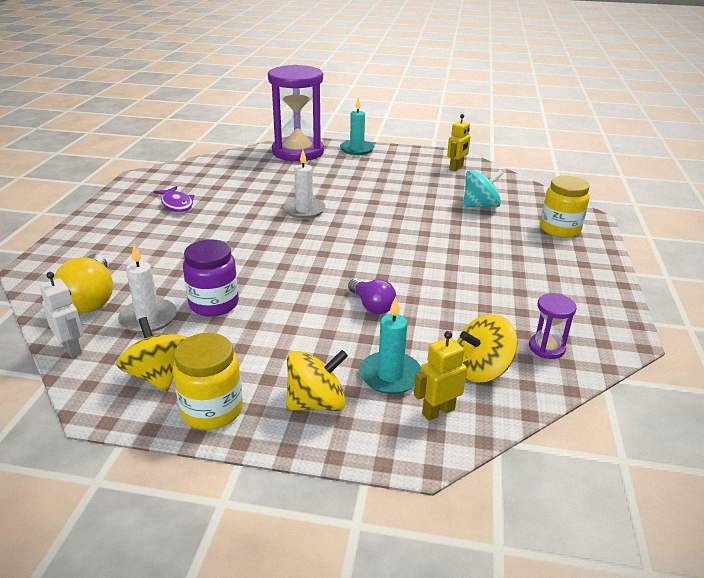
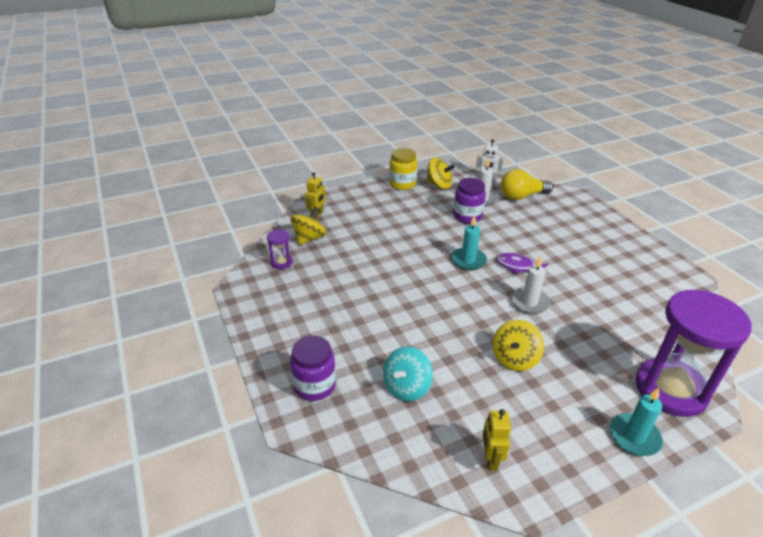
camera: 145 degrees right, 5 degrees up
(91, 298) = (522, 196): yellow light bulb -> yellow light bulb turned 60 degrees counterclockwise
(176, 204) = (612, 265): purple fish -> purple fish (518, 266)
(316, 403) = (368, 200): yellow spinning top -> yellow spinning top (514, 358)
(371, 306) = (392, 247): purple light bulb -> none
(390, 375) = (349, 220): turquoise candle -> turquoise candle (468, 260)
(560, 229) = (315, 385): yellow jar -> purple jar

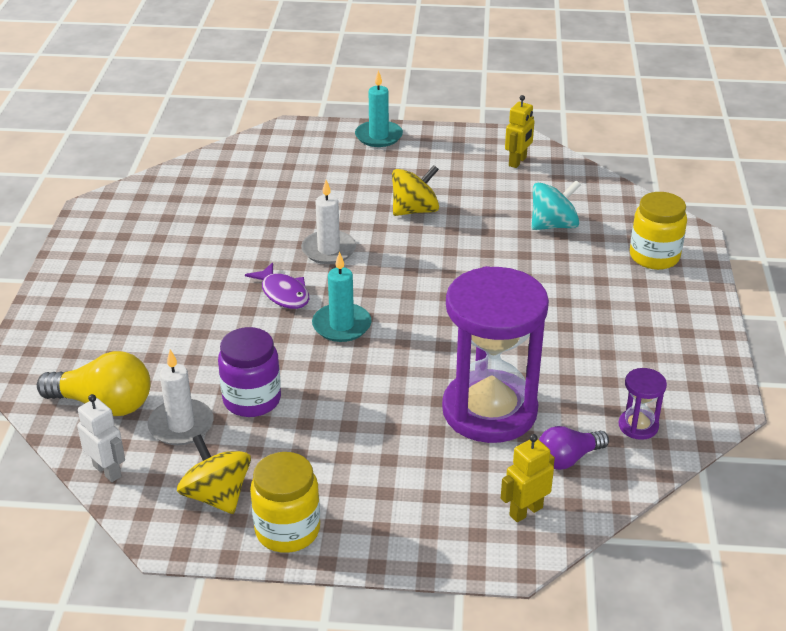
camera: 150 degrees left, 0 degrees up
(309, 238) = (568, 458): yellow spinning top -> purple light bulb
(315, 385) = (654, 257): purple jar -> yellow jar
(670, 389) = (298, 147): purple hourglass -> purple hourglass (489, 410)

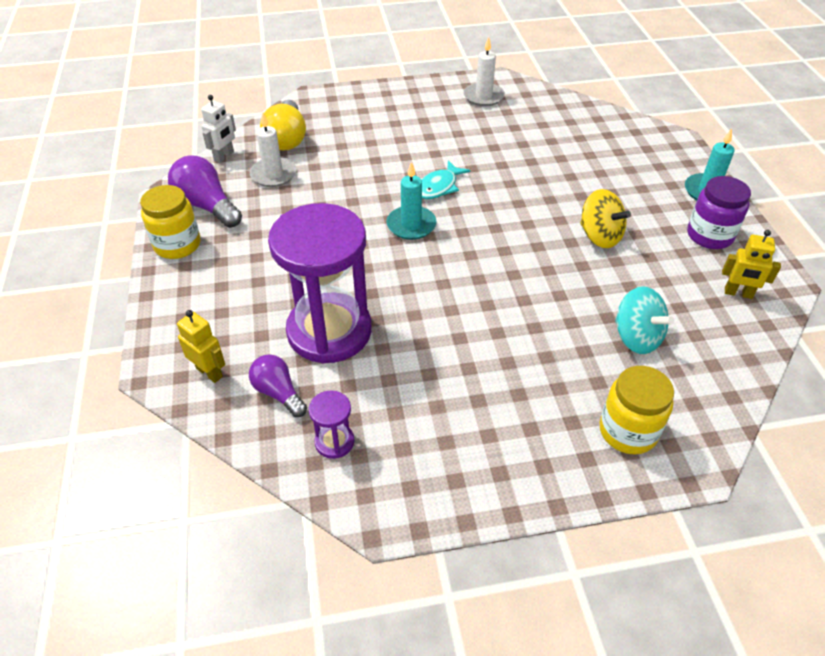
camera: 75 degrees right, 10 degrees up
(217, 496) = (207, 206): yellow spinning top -> purple light bulb
(252, 400) = (308, 199): purple jar -> purple jar (709, 235)
(283, 293) = (439, 187): purple fish -> turquoise fish
(328, 250) = (509, 198): white candle -> white candle (483, 96)

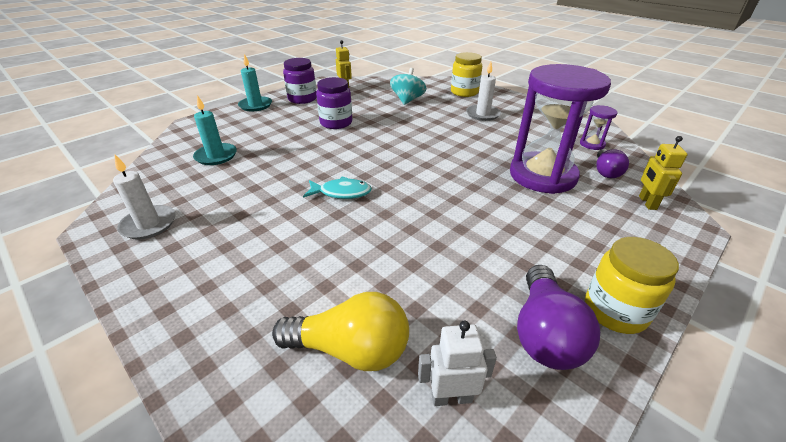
camera: 125 degrees left, 10 degrees down
(273, 174) = (432, 311): white candle -> white candle (483, 114)
(287, 138) = (350, 349): yellow light bulb -> yellow light bulb turned 45 degrees clockwise
(411, 225) = (405, 187): turquoise candle -> turquoise candle (216, 156)
(599, 236) = (336, 123): yellow spinning top -> purple jar

